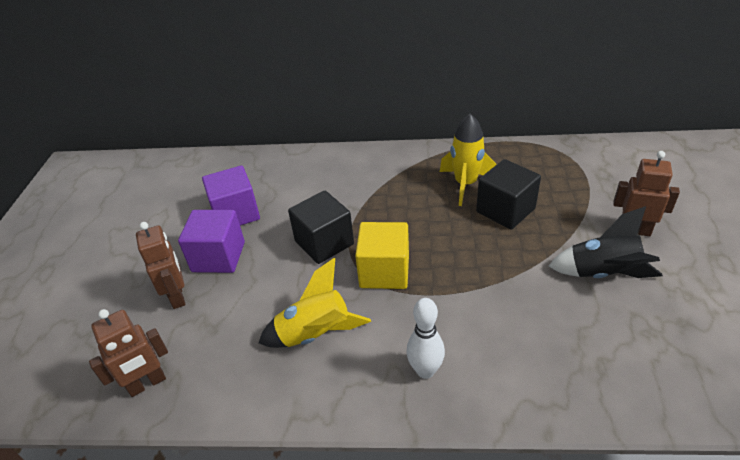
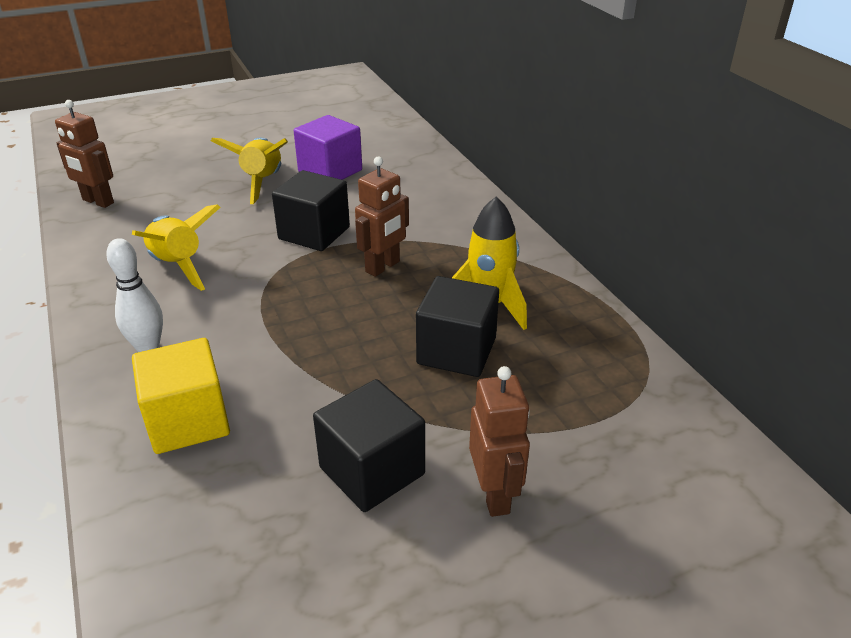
camera: 60 degrees right, 5 degrees down
(178, 296) = (201, 181): brown robot -> brown robot (383, 267)
(218, 257) = (262, 183): purple cube -> yellow rocket
(384, 271) = (287, 283): yellow cube -> yellow cube (188, 421)
(603, 273) = (372, 471): black rocket -> black cube

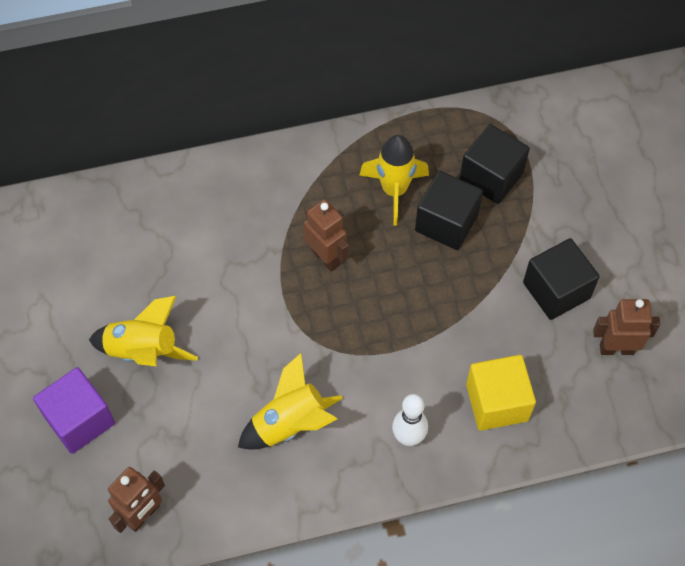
camera: 80 degrees left, 25 degrees up
(314, 233) = (258, 307): black cube -> black cube (491, 177)
(330, 171) = (135, 285): purple cube -> purple cube (79, 420)
(494, 495) = (582, 227): brown robot -> brown robot (616, 348)

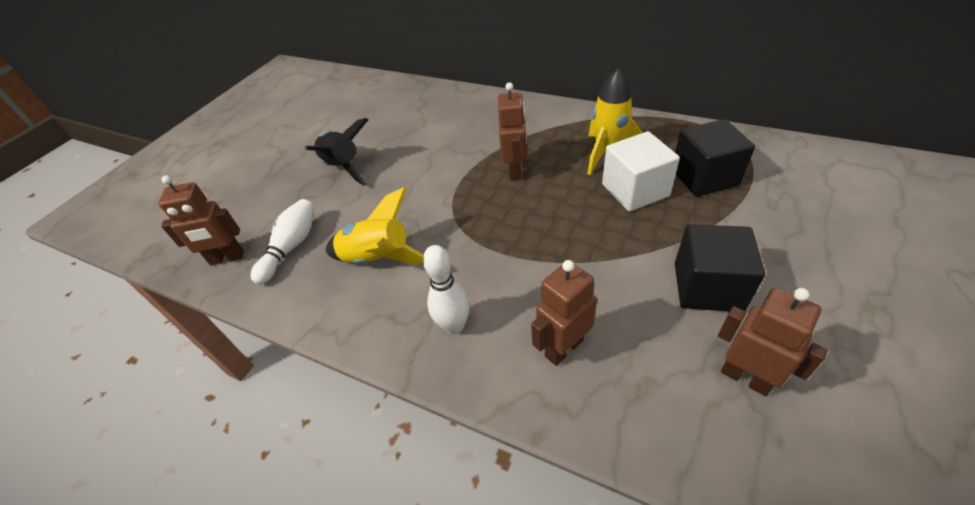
camera: 45 degrees right, 15 degrees down
(79, 420) = (267, 185): purple cube -> none
(143, 351) = (343, 168): yellow rocket -> black rocket
(194, 464) = (291, 247): none -> white bowling pin
(446, 223) = (635, 190): black cube -> white cube
(497, 402) = (563, 348): yellow cube -> brown robot

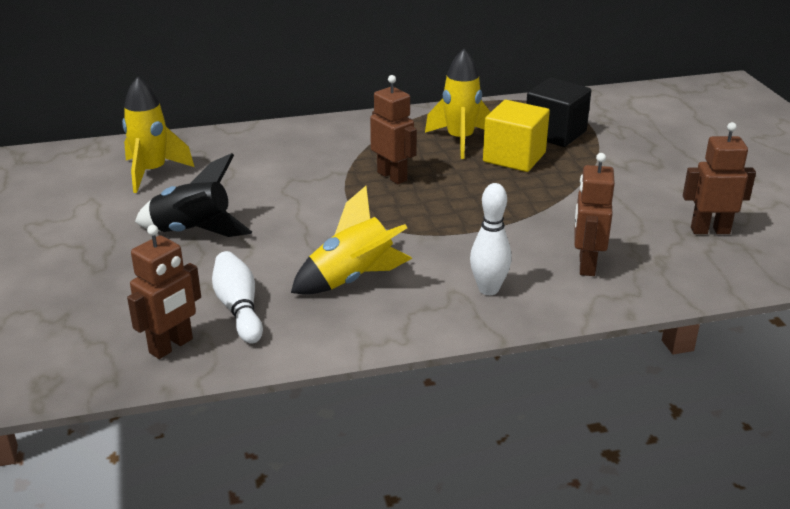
camera: 45 degrees left, 15 degrees down
(379, 109) = (152, 172): none -> yellow rocket
(635, 190) = (514, 157): white cube -> yellow cube
(707, 287) = (635, 195): black cube -> none

